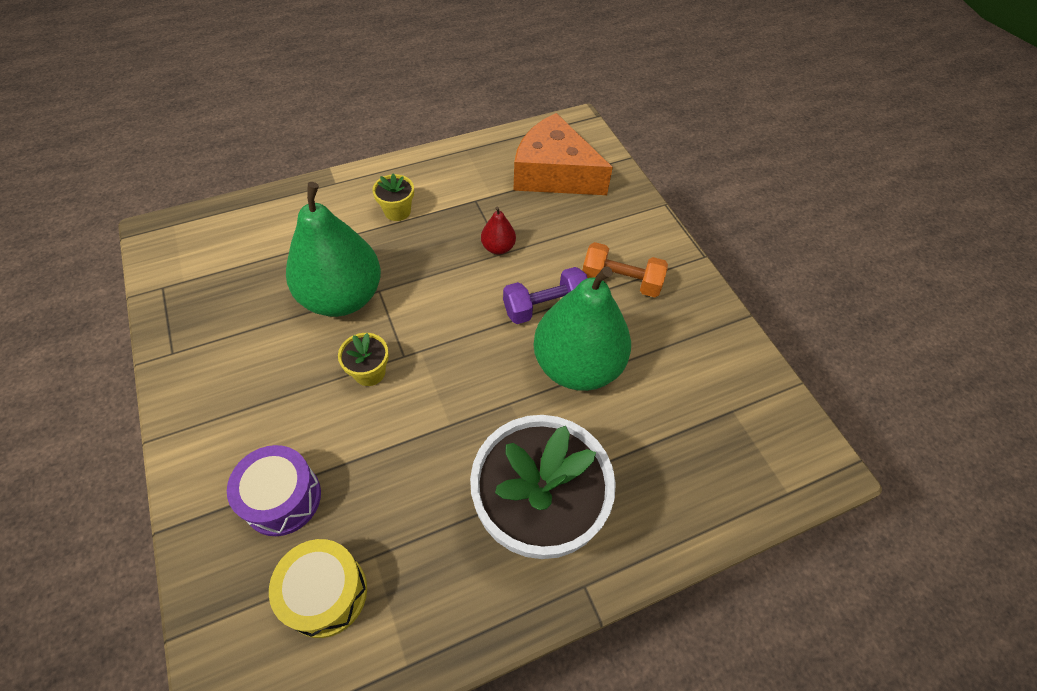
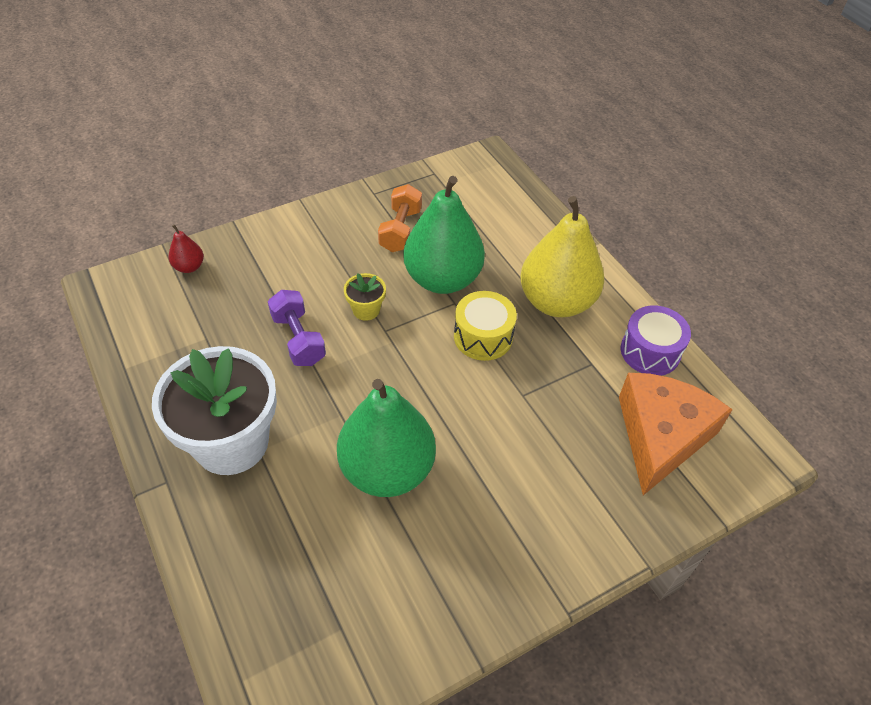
camera: 85 degrees right, 5 degrees down
(282, 498) = (254, 278): purple drum -> purple drum (650, 351)
(326, 593) = (181, 315): yellow drum -> yellow drum (483, 337)
(397, 211) = (556, 302): yellow flower pot -> yellow pear
(498, 247) = (528, 390): red pear -> red pear (189, 267)
(545, 306) = (457, 437): purple dumbbell -> purple dumbbell (298, 339)
(621, 281) = (506, 511): orange dumbbell -> orange dumbbell (400, 230)

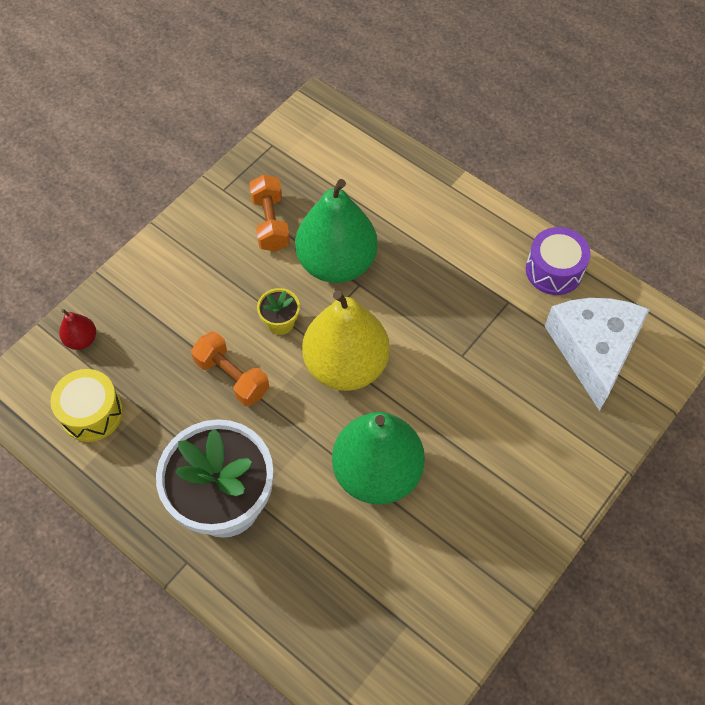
camera: 20 degrees left, 10 degrees up
(298, 339) = (232, 377): purple dumbbell -> orange dumbbell
(483, 337) = (401, 310): yellow drum -> yellow drum (92, 413)
(556, 302) = (451, 249): yellow pear -> yellow pear (346, 365)
(660, 436) = (593, 350): orange cheese -> white cheese

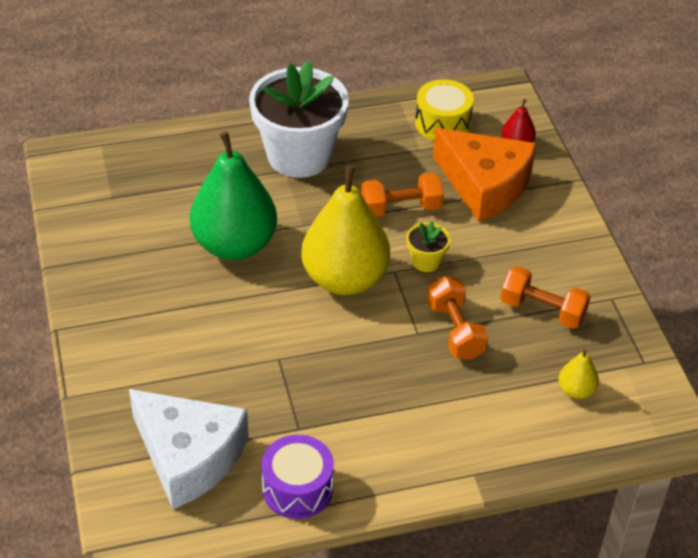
camera: 125 degrees right, 15 degrees down
(155, 333) = (485, 185): none -> orange cheese
(331, 168) = (576, 390): none -> yellow pear
(336, 263) = (455, 330): green pear -> orange dumbbell

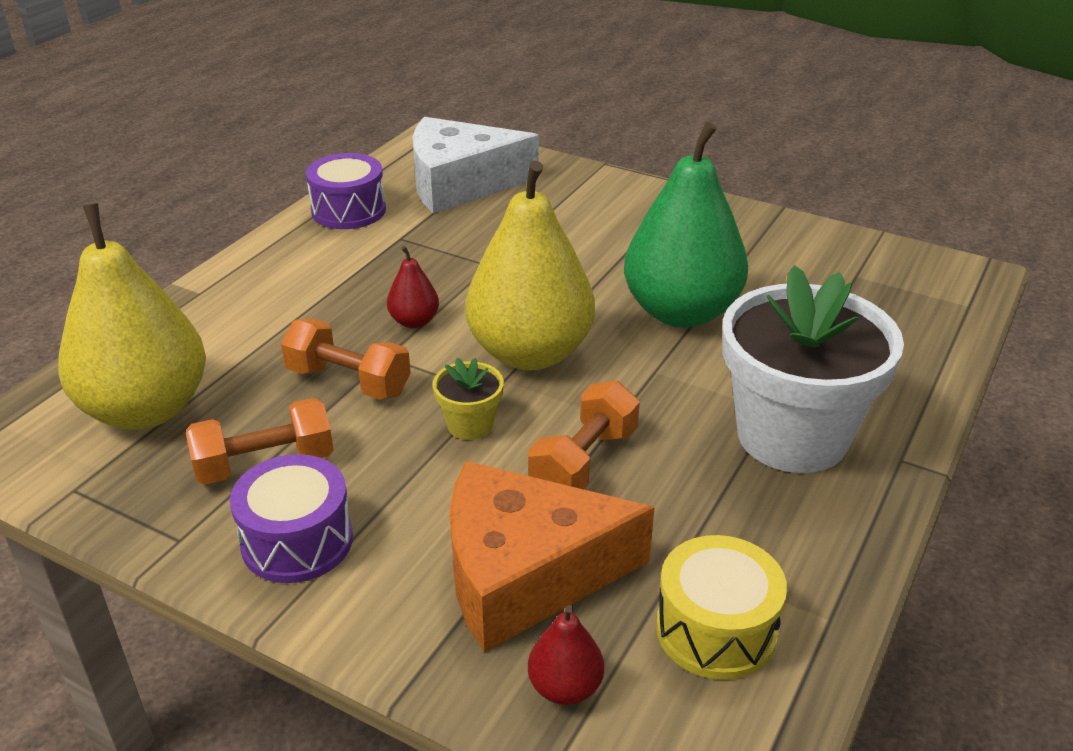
camera: 135 degrees right, 10 degrees down
(376, 346) = (414, 321): none -> red pear
(561, 261) = (297, 541): none -> purple drum
(576, 390) = (146, 409): yellow pear -> yellow pear, size x2.35

